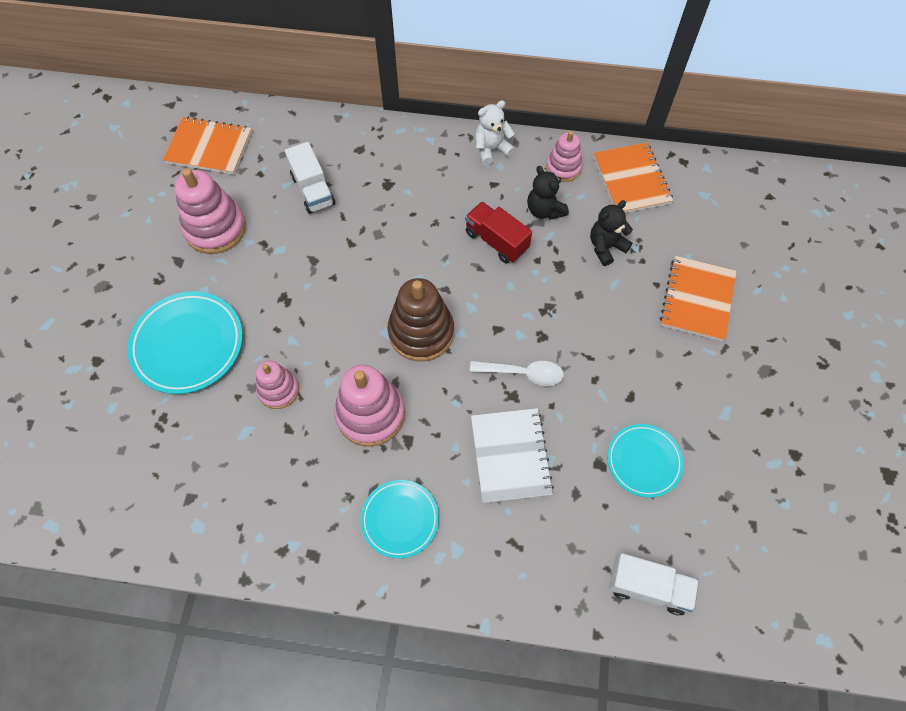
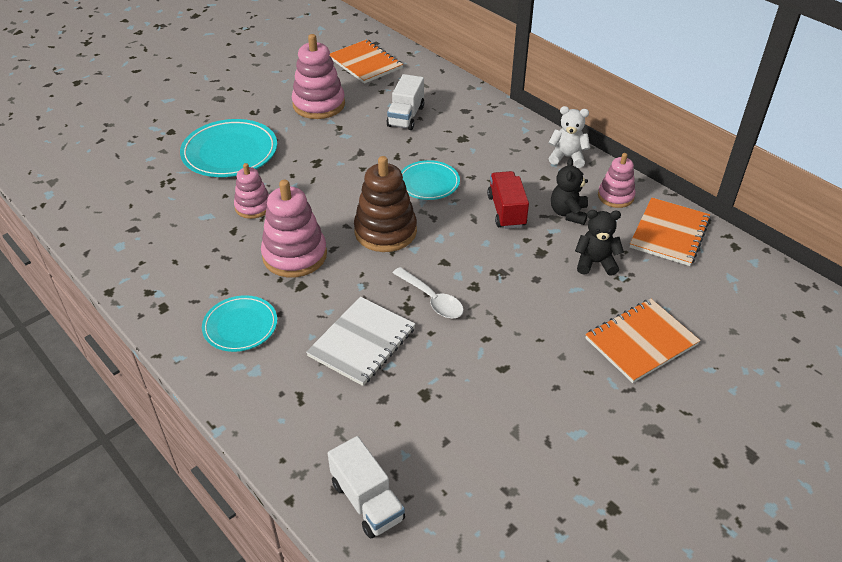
camera: 40 degrees right, 20 degrees down
(643, 461) = (464, 416): turquoise plate -> turquoise plate (428, 183)

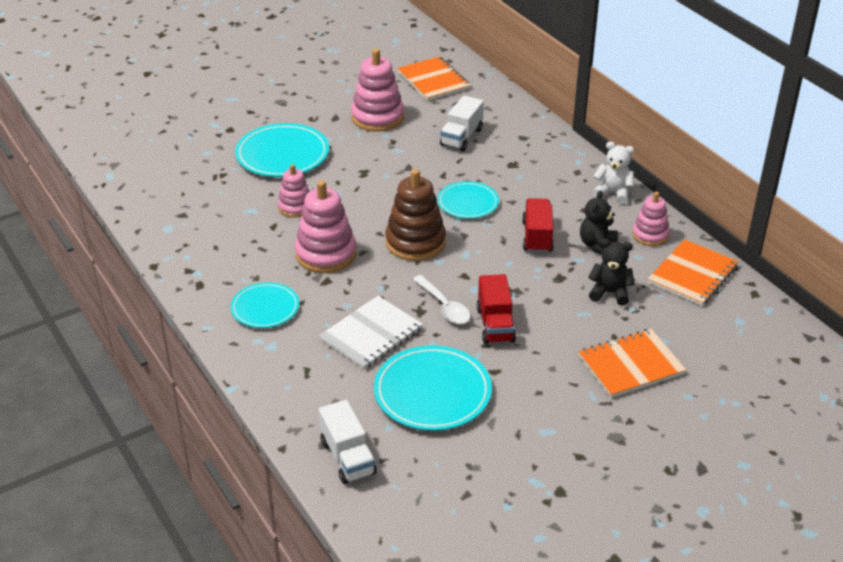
camera: 10 degrees right, 5 degrees down
(443, 403) = (432, 392): none -> turquoise plate
(490, 313) = (495, 325): none -> red truck

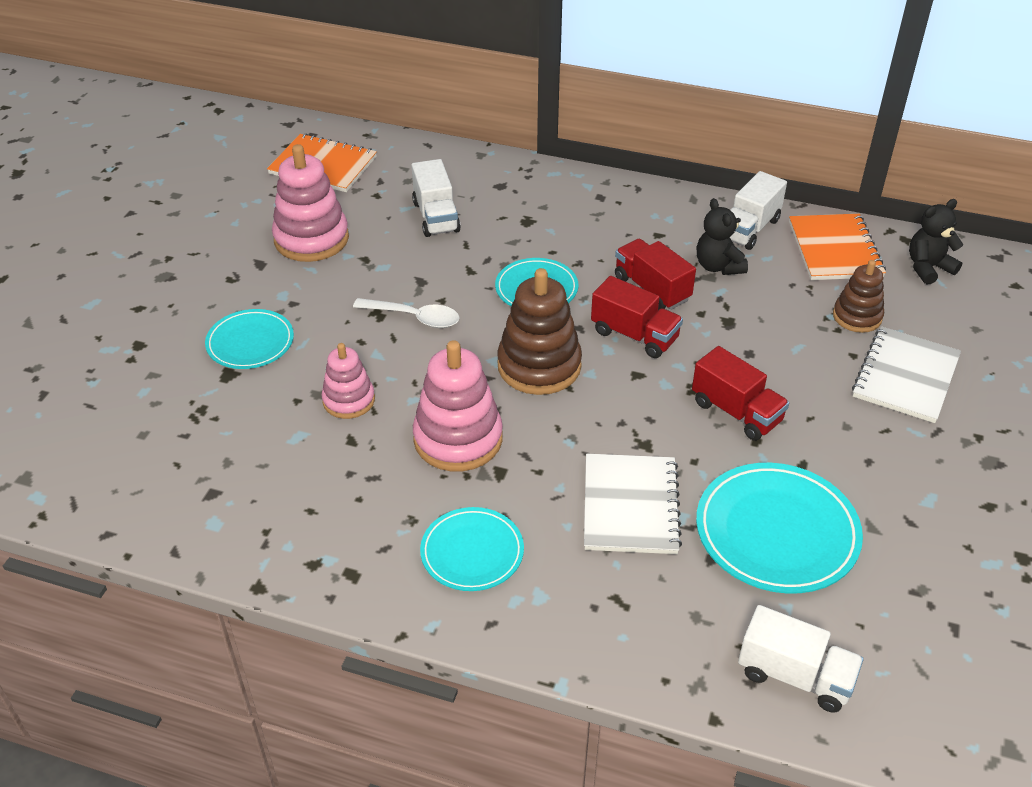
camera: 40 degrees left, 5 degrees up
(282, 155) = (250, 343): turquoise plate -> turquoise plate, size x0.62
(444, 306) = (662, 423): white spoon -> white spoon (414, 317)
(491, 255) = (634, 335): none -> red truck
(610, 293) = (792, 310): black teddy bear -> black teddy bear (928, 268)
(613, 193) = (662, 202): white teddy bear -> none
(631, 365) = (906, 377): orange notebook -> white notebook
(649, 318) = (857, 316): none -> brown stacking toy
(650, 235) = (749, 229): pink stacking toy -> white truck

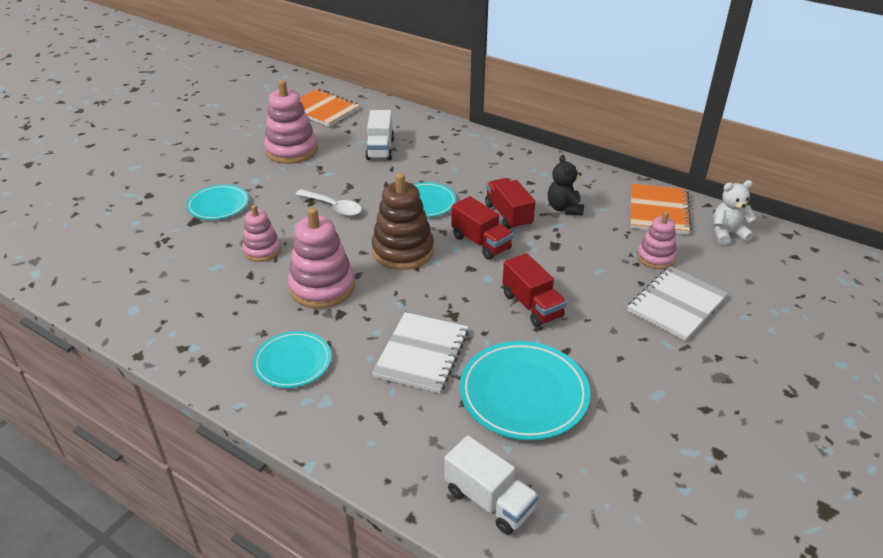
camera: 15 degrees right, 5 degrees down
(749, 229) = (599, 188): white truck -> none
(857, 316) = (655, 257): brown stacking toy -> pink stacking toy
(928, 268) = (727, 234): black teddy bear -> white teddy bear

